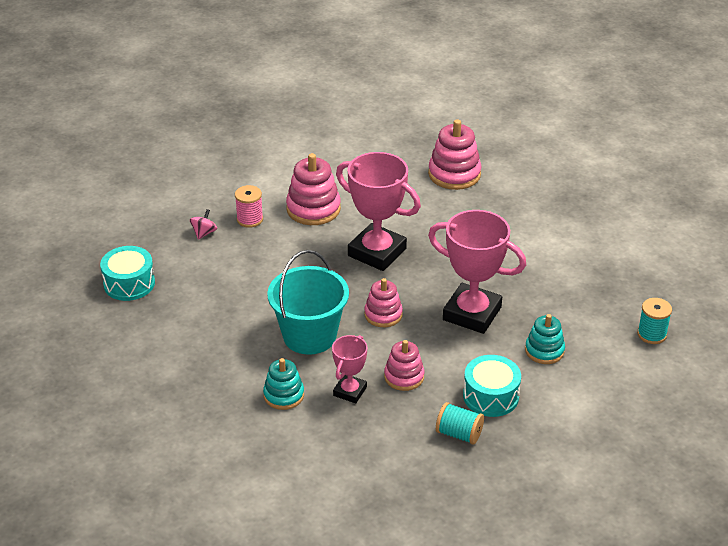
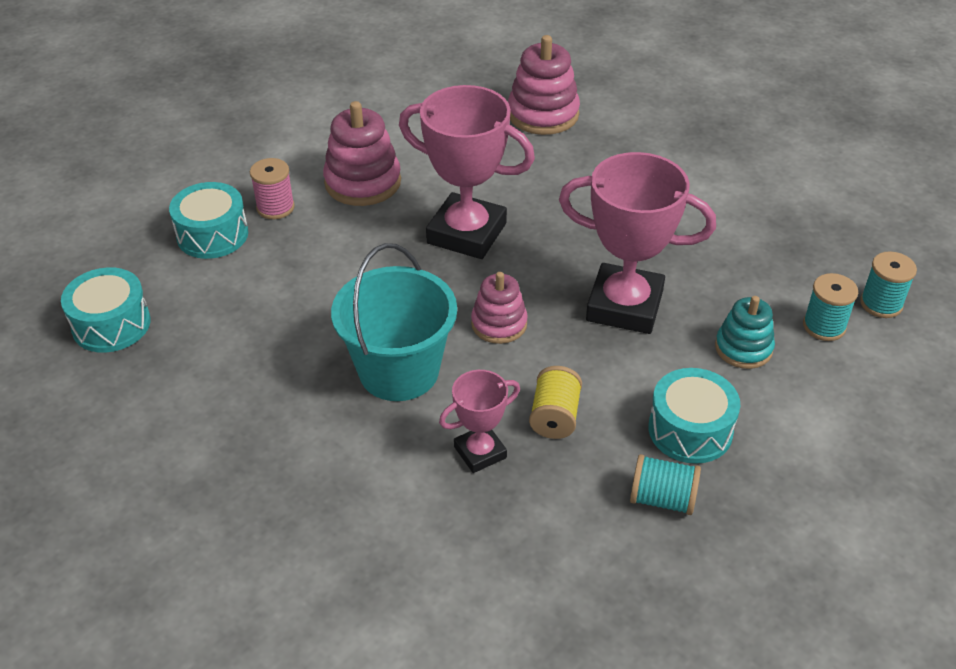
camera: 10 degrees left, 5 degrees up
(204, 233) = (212, 235): pink spinning top -> turquoise drum
(283, 395) = (380, 473): turquoise stacking toy -> none
(350, 391) = (480, 452): pink trophy -> pink trophy turned 45 degrees clockwise
(404, 377) = (554, 417): pink stacking toy -> yellow spool
(605, 344) = (824, 326): none -> turquoise spool

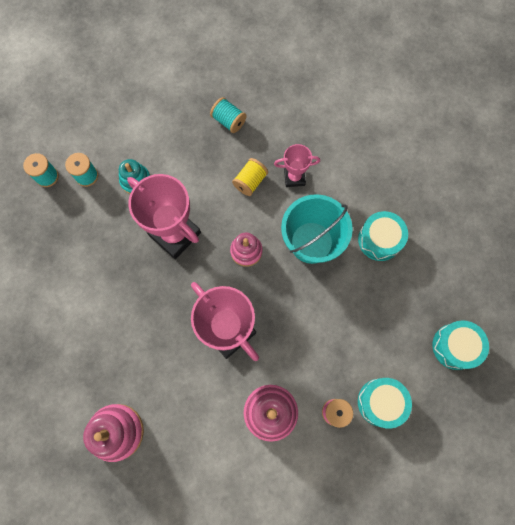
camera: 155 degrees left, 30 degrees up
(690, 430) = (193, 148): turquoise drum -> turquoise drum (379, 240)

